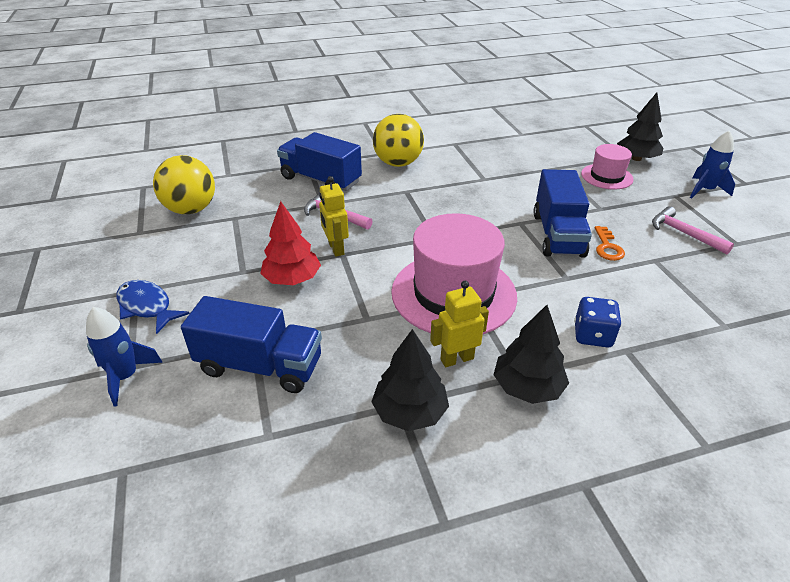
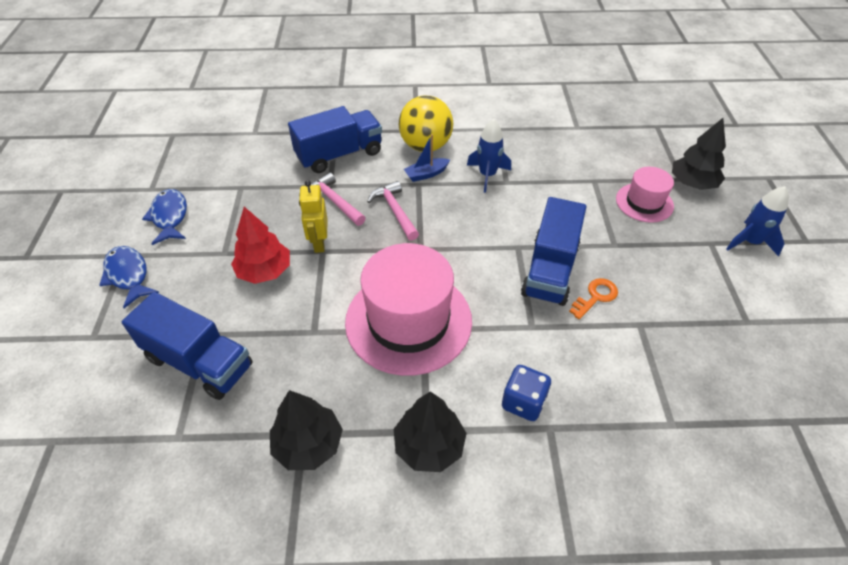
camera: 15 degrees right, 10 degrees up
(125, 377) = (86, 347): blue rocket -> blue rocket (487, 175)
(170, 251) = (170, 217): none -> blue fish
(191, 209) = (205, 170): yellow ball -> none
(320, 180) = (339, 155): blue truck -> blue truck turned 105 degrees clockwise
(409, 183) = (426, 174): none -> blue boat
(456, 359) = (377, 397): yellow robot -> none
(607, 247) = (595, 297): orange key -> orange key turned 150 degrees counterclockwise
(684, 233) = (692, 296): pink hammer -> pink hammer (395, 211)

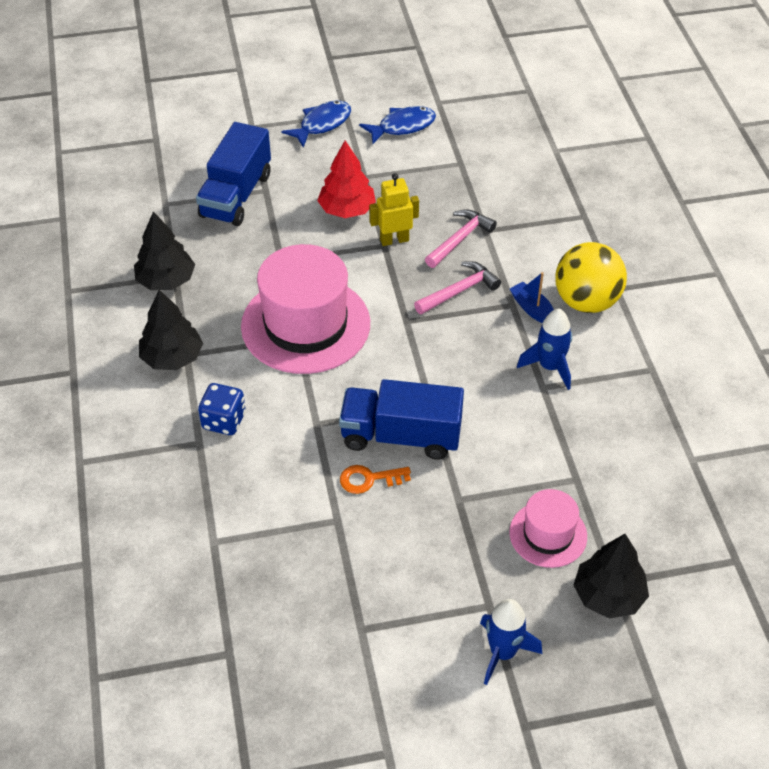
camera: 80 degrees right, 0 degrees up
(339, 155) = (541, 227): blue truck -> none
(595, 297) = (369, 479): orange key -> orange key turned 135 degrees clockwise

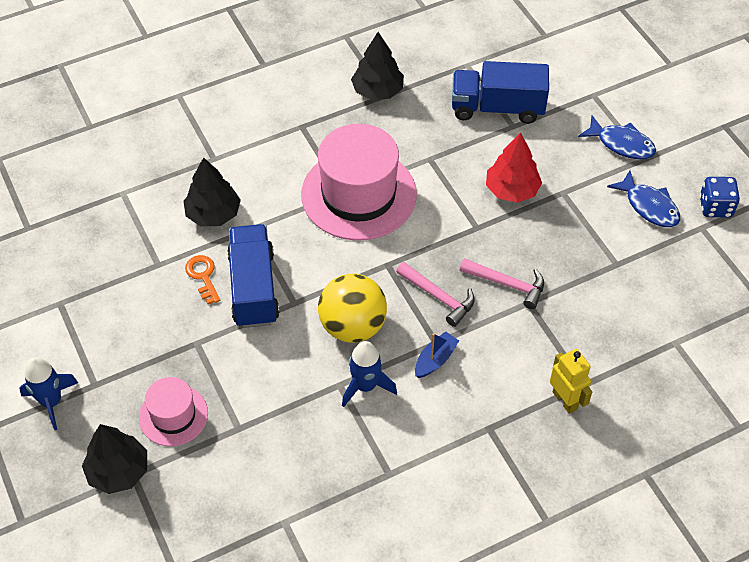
camera: 75 degrees right, 5 degrees up
(172, 357) = (295, 118): black tree -> black tree (213, 214)
(224, 421) = (239, 168): blue dice -> blue dice (715, 207)
(394, 240) = (486, 234): yellow robot -> yellow robot (565, 400)
(586, 301) = (461, 404): yellow ball -> yellow ball (353, 326)

